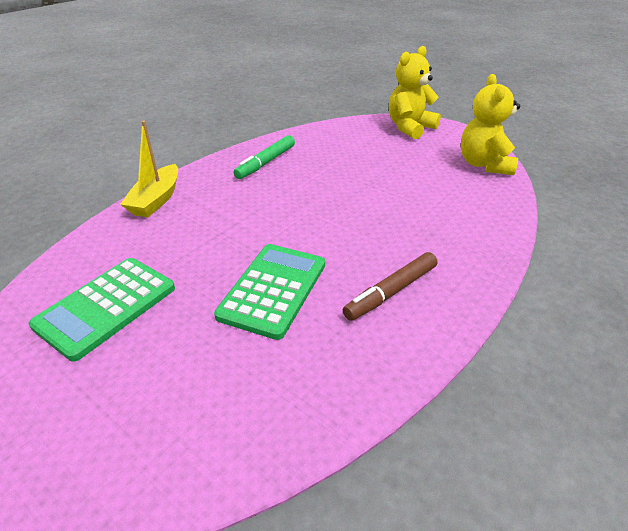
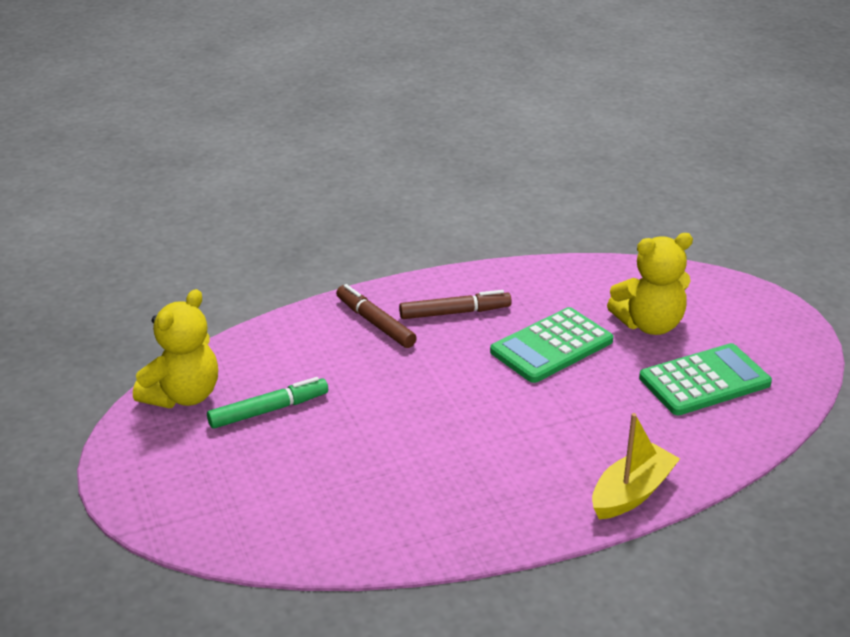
camera: 150 degrees left, 5 degrees down
(266, 162) = (452, 508): green marker -> green marker (268, 410)
(410, 128) = (172, 500): yellow teddy bear -> yellow teddy bear (649, 324)
(443, 254) = (375, 323): none -> brown marker

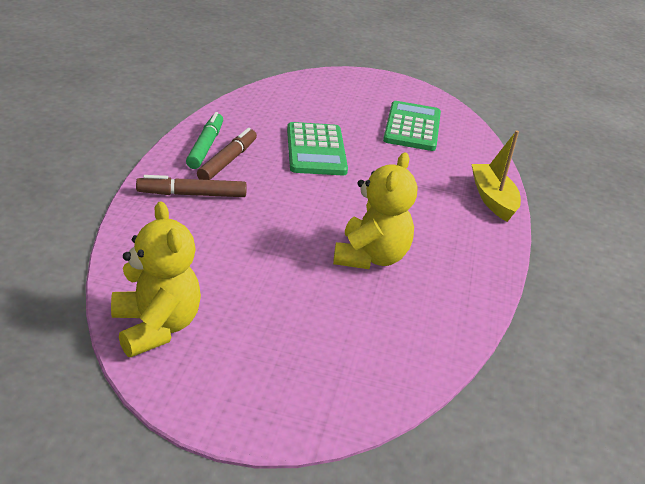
camera: 60 degrees left, 0 degrees up
(268, 410) = (237, 292): green marker -> green marker (205, 146)
(649, 324) = (337, 113): yellow teddy bear -> yellow teddy bear (370, 257)

